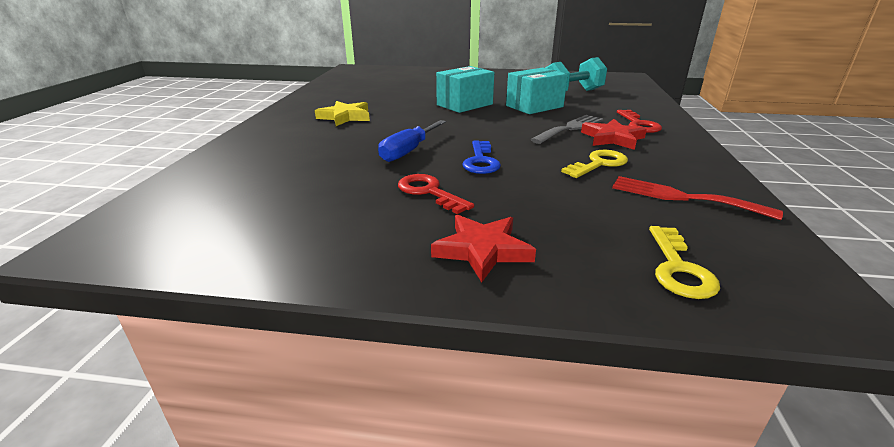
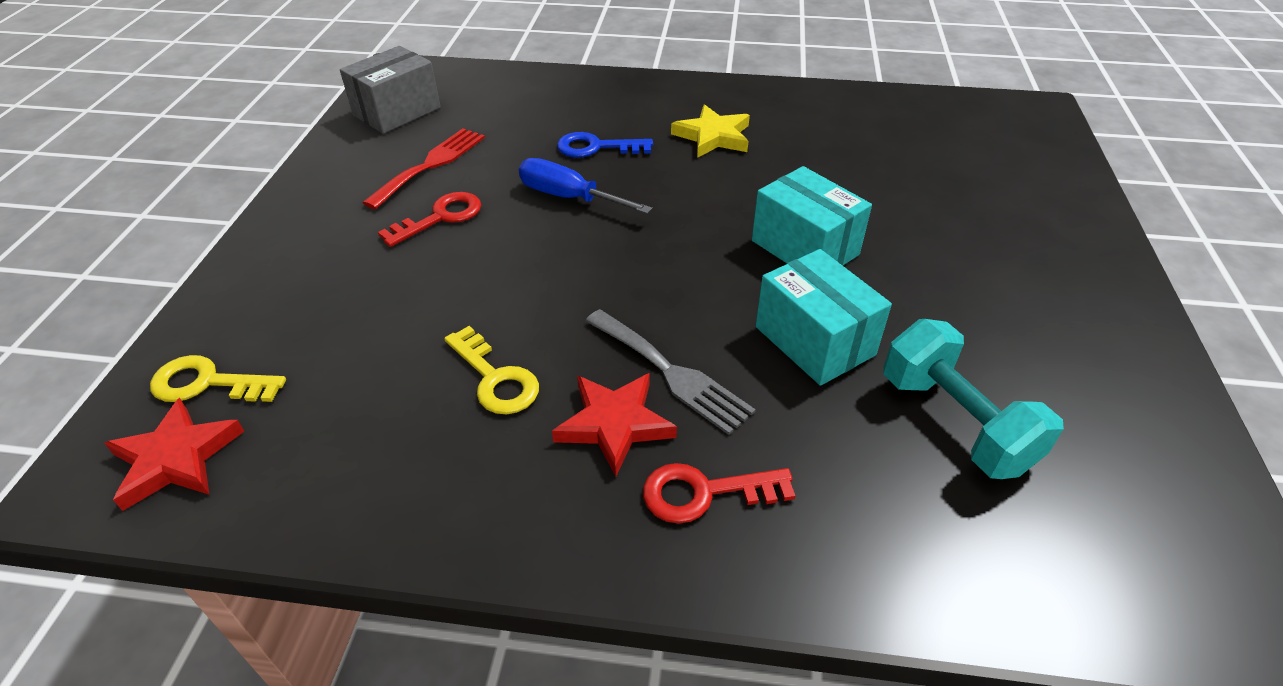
camera: 90 degrees right, 15 degrees up
(209, 233) = (397, 111): none -> grey box
(481, 161) = (526, 258): blue key -> blue key (596, 147)
(482, 250) = (305, 251): red star -> red star (176, 458)
(682, 197) = (356, 446): red fork -> red fork (430, 165)

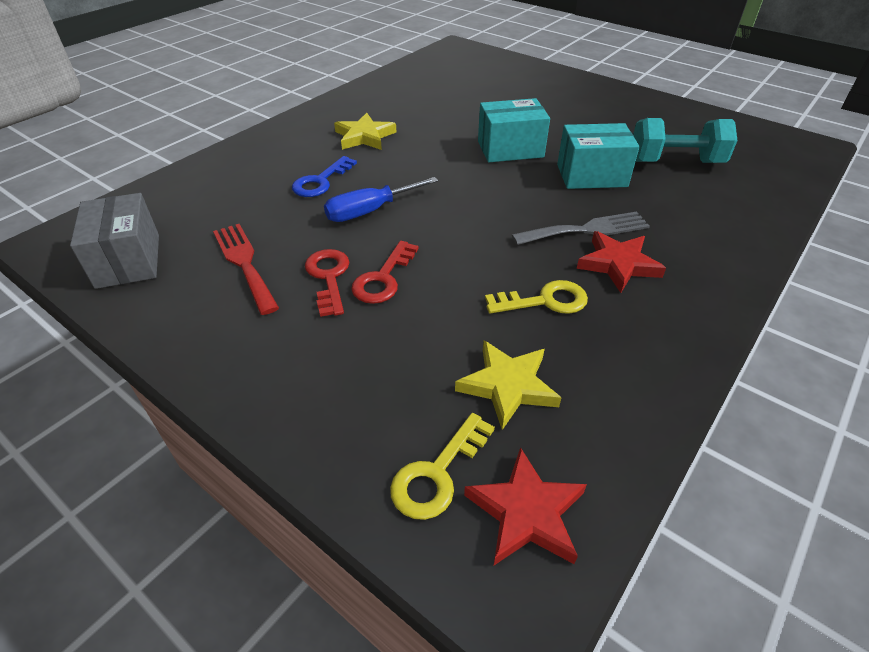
camera: 60 degrees left, 0 degrees up
(339, 392) = (508, 386): none -> yellow star
(705, 493) = (689, 250): red key -> red key (383, 278)

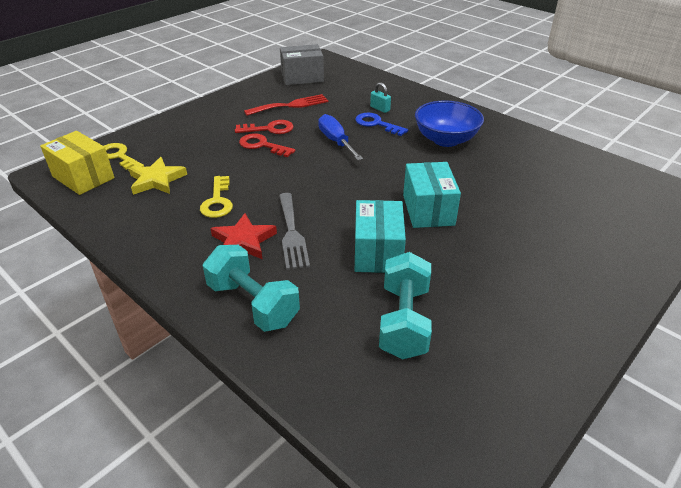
camera: 95 degrees right, 5 degrees down
(274, 180) = (380, 109): none -> turquoise padlock
(364, 136) = (445, 140): yellow star -> blue bowl
(526, 512) = (83, 177): red star -> yellow box
(712, 243) = (253, 304): none -> turquoise dumbbell

